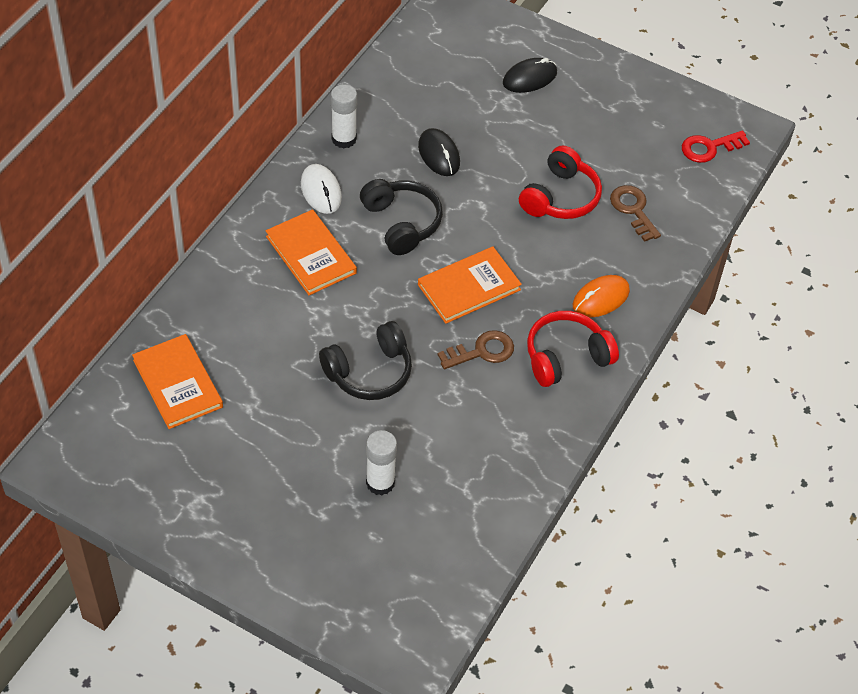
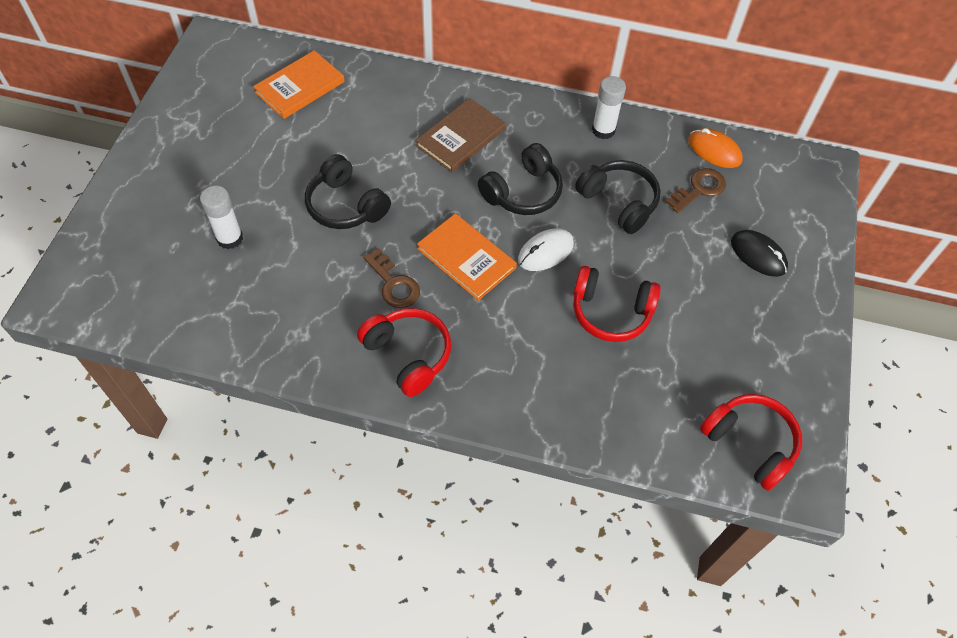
camera: 75 degrees right, 5 degrees up
(311, 254) = (461, 137): orange book -> brown book
(321, 191) = (535, 128): white mouse -> white mouse (545, 252)
(439, 154) = (618, 202): black mouse -> black headphones
(600, 298) = (492, 372): orange mouse -> orange mouse (714, 150)
(633, 210) = (623, 381): brown key -> brown key (699, 189)
(709, 148) = (750, 443): red key -> red headphones

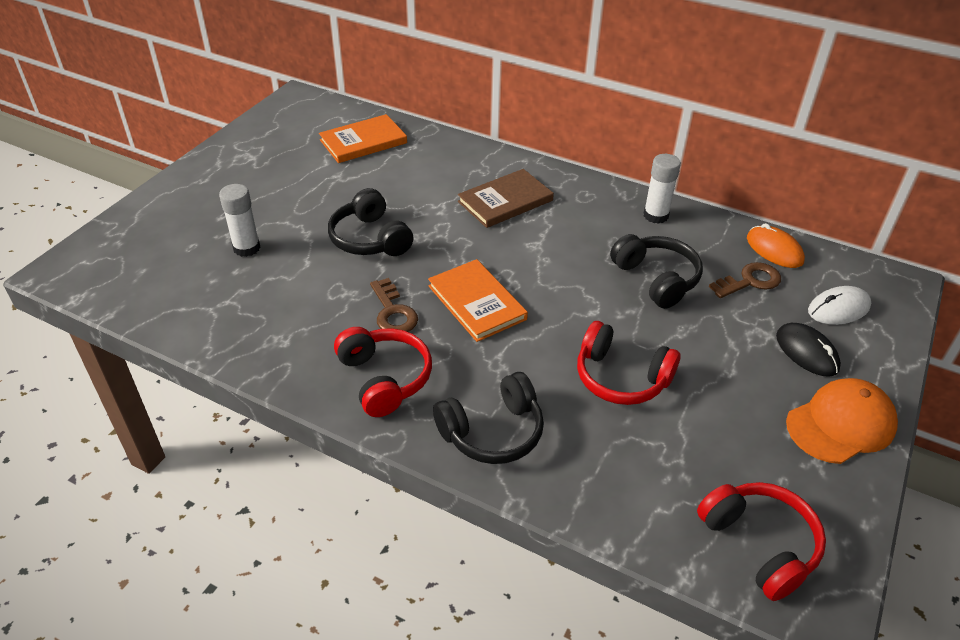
camera: 15 degrees right, 15 degrees down
(523, 192) = (555, 255): black headphones -> black headphones (492, 431)
(545, 252) = (563, 310): white mouse -> white mouse (838, 309)
(795, 320) = (841, 424): none -> orange cap

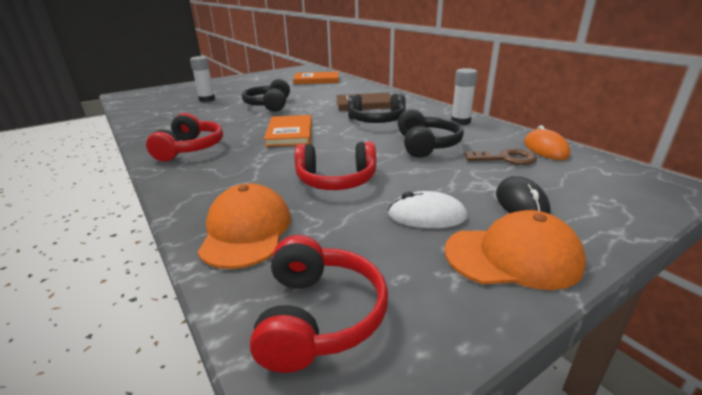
camera: 30 degrees right, 15 degrees down
(393, 312) = (238, 128): brown key -> none
(492, 431) = (211, 183): black headphones -> black headphones (376, 121)
(612, 484) = (246, 231): none -> orange cap
(621, 377) = (336, 180): red headphones -> red headphones turned 60 degrees counterclockwise
(838, 309) = (581, 187): white mouse -> white mouse (427, 216)

